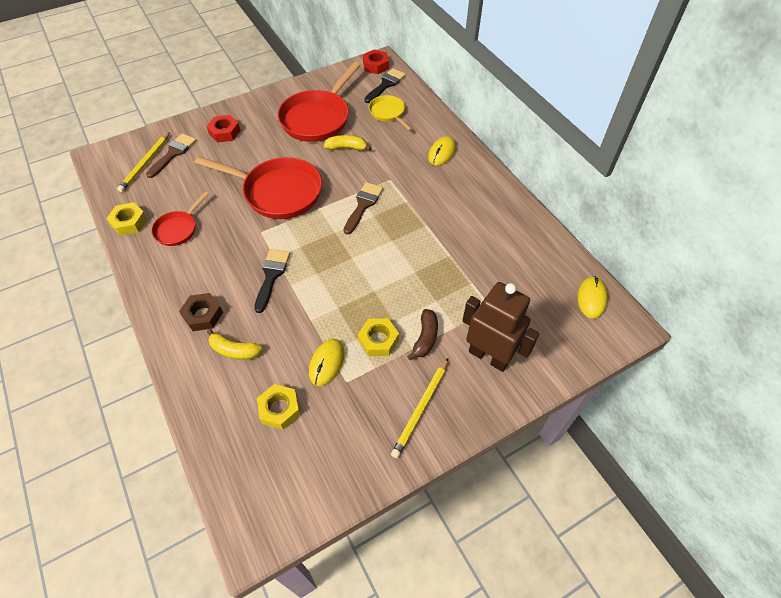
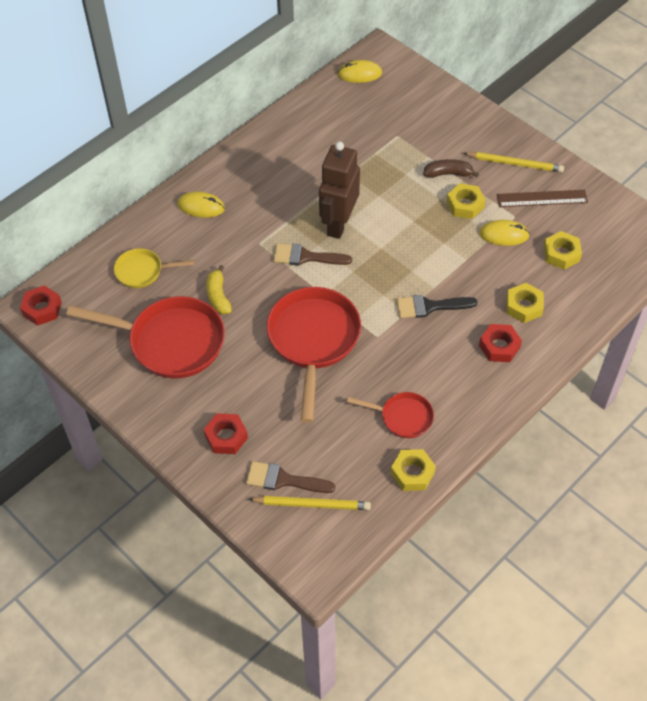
camera: 105 degrees left, 0 degrees up
(203, 315) = (499, 346): brown nut -> red nut
(234, 350) = (524, 306): yellow banana -> yellow nut
(361, 418) = (542, 198): none -> brown ruler
(386, 85) = (83, 287): black brush -> none
(388, 113) = (142, 271): yellow pan -> yellow pan turned 45 degrees clockwise
(489, 356) = (447, 130): brown robot -> brown robot (338, 224)

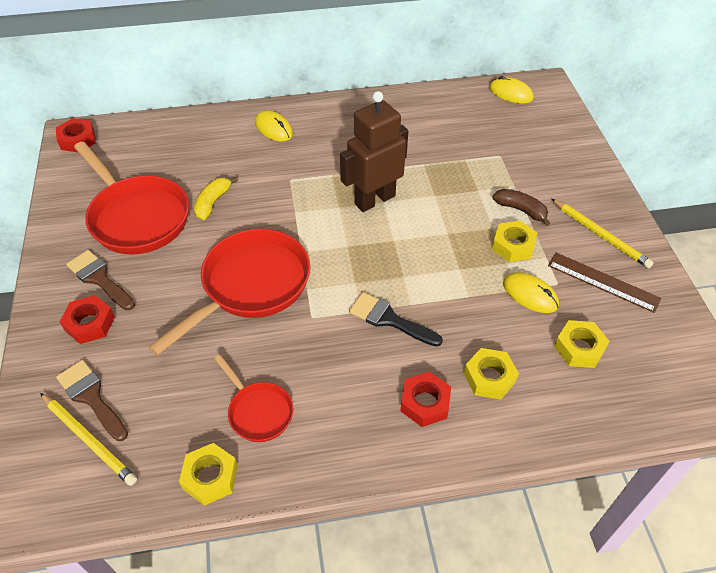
camera: 35 degrees right, 5 degrees down
(142, 271) = (177, 152): yellow pan -> none
(306, 257) = (318, 211): brown brush -> brown brush (99, 279)

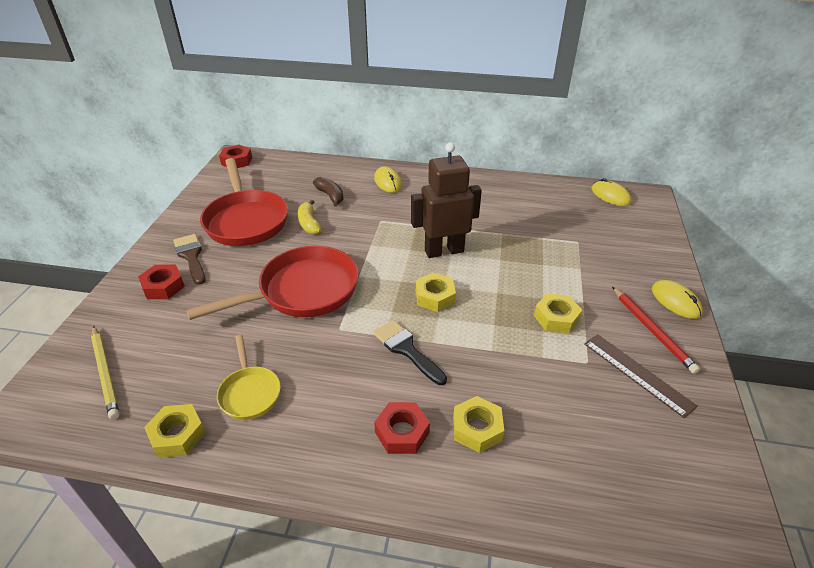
camera: 20 degrees right, 10 degrees down
(91, 397) = (129, 341): brown brush -> none
(213, 202) = (309, 223): yellow banana -> yellow banana turned 60 degrees counterclockwise
(258, 411) = (250, 393): red pan -> yellow pan
(521, 210) = (578, 290): brown banana -> brown banana (330, 196)
(530, 294) = (554, 364): yellow mouse -> yellow mouse (675, 301)
(579, 348) = (584, 428): yellow nut -> yellow nut (435, 297)
(600, 235) = (652, 330): yellow pencil -> red pencil

